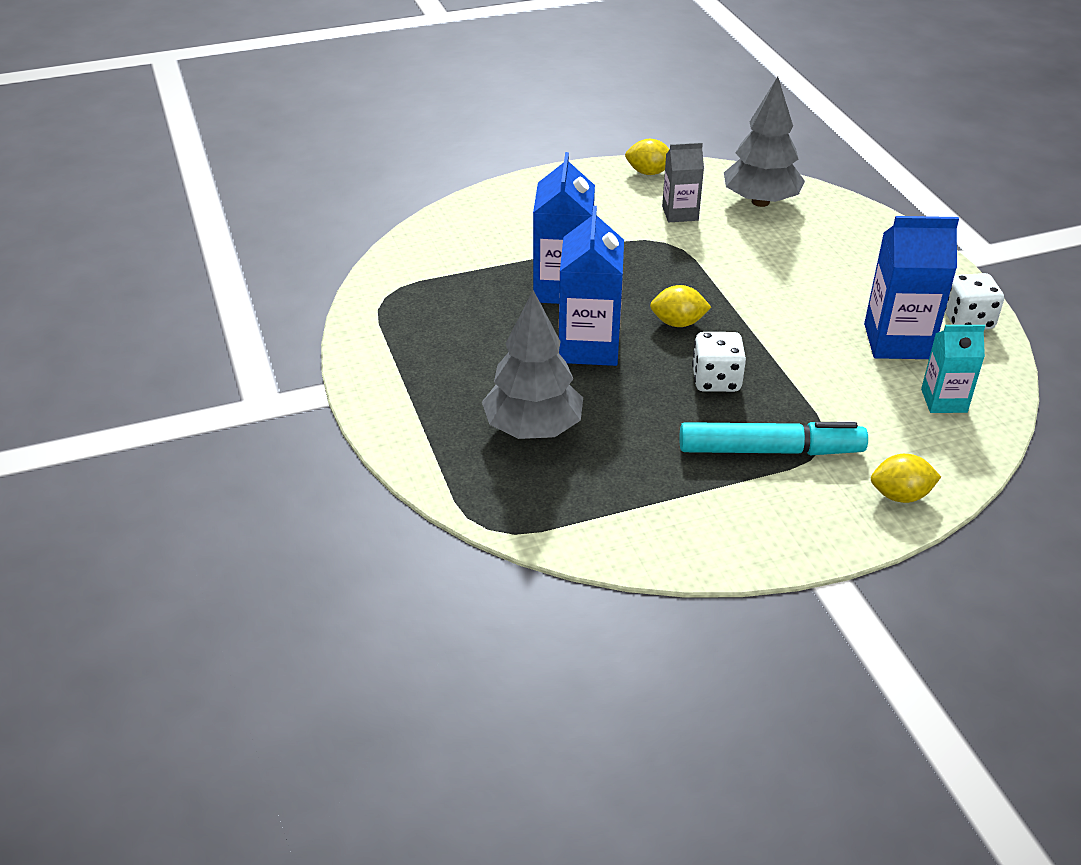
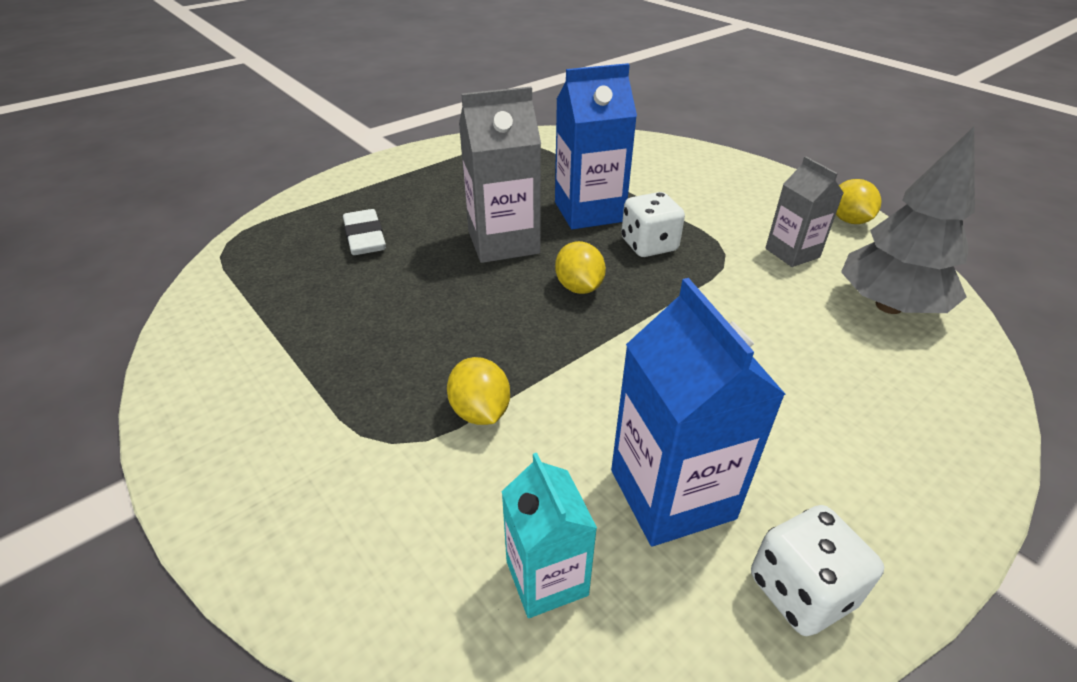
camera: 70 degrees right, 0 degrees up
(533, 429) = (365, 237): grey tree -> white eraser
(589, 347) = (503, 242): blue carton -> grey carton
(716, 380) = (487, 331): white dice -> white dice (649, 245)
(770, 450) = (369, 395): turquoise marker -> none
(900, 495) = (297, 545): yellow lemon -> yellow lemon (480, 411)

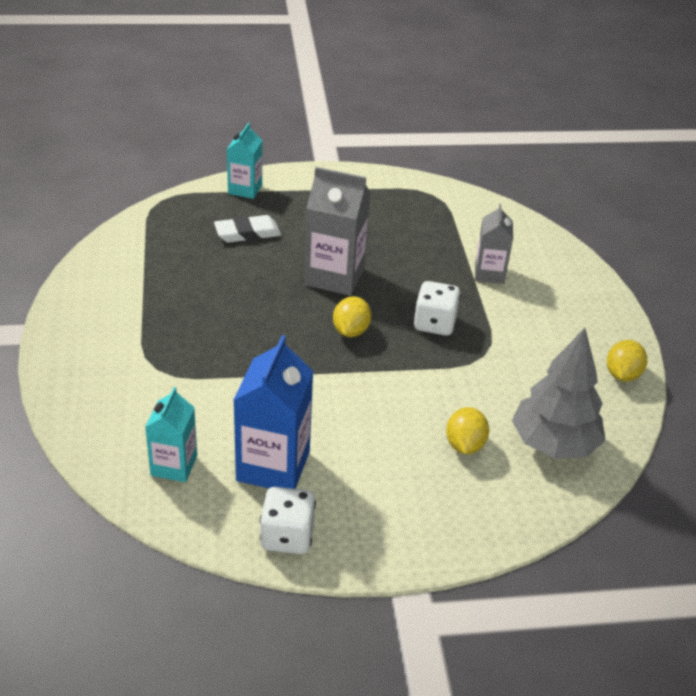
camera: 30 degrees right, 0 degrees up
(322, 198) = (245, 189): none -> turquoise carton
(365, 237) = (247, 233): white eraser -> white eraser turned 60 degrees clockwise
(480, 411) = (216, 376): yellow lemon -> yellow lemon (464, 445)
(589, 212) = (421, 279): blue carton -> none
(792, 253) = (536, 377): grey carton -> grey carton (489, 273)

